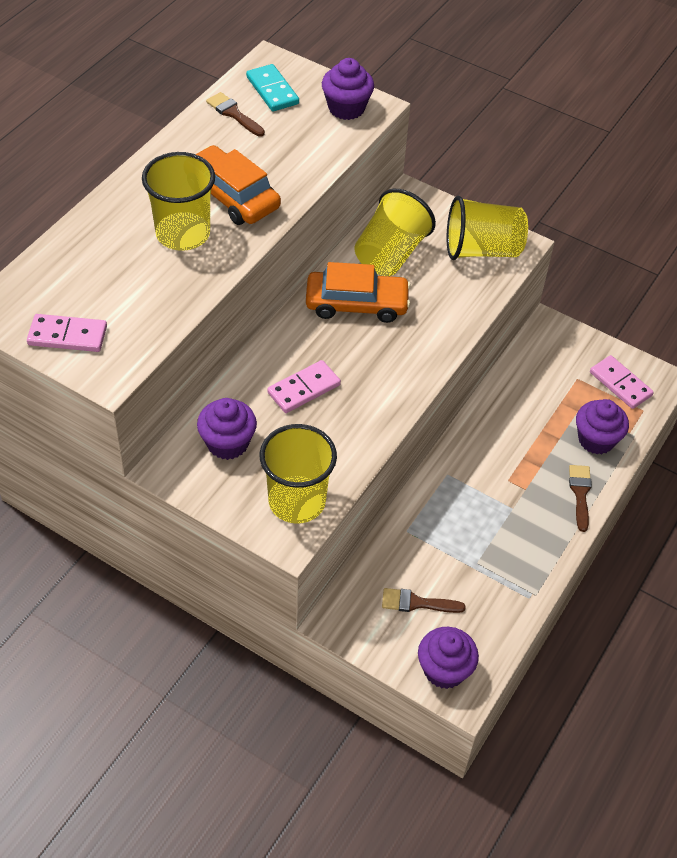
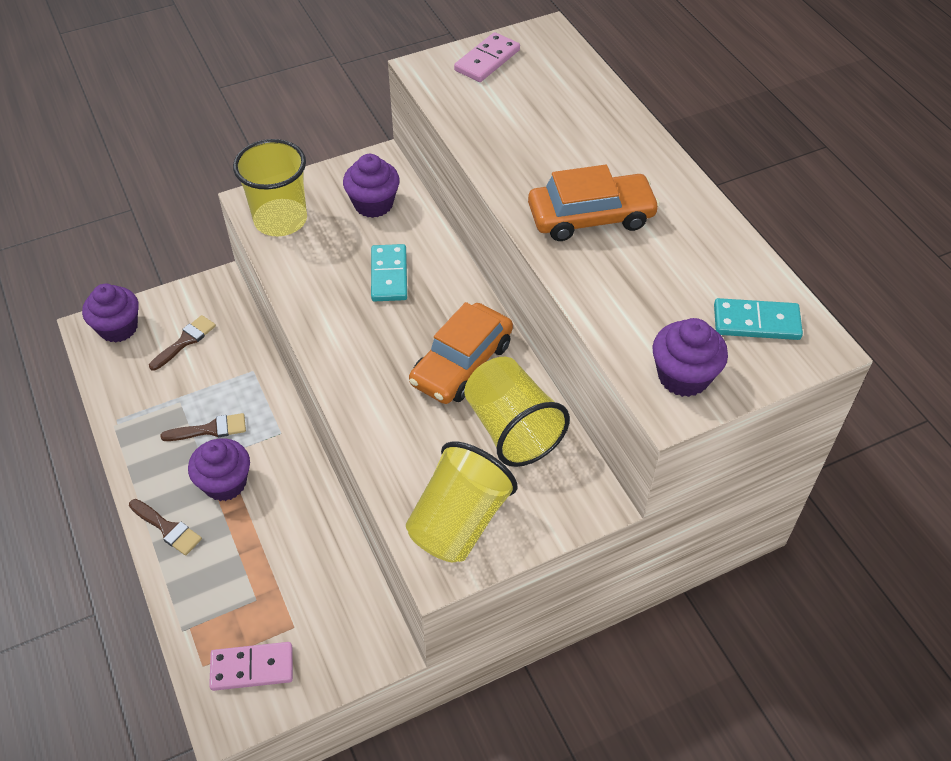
camera: 125 degrees right, 0 degrees up
(183, 234) = (560, 164): yellow cup -> none
(233, 114) = (729, 271): brown brush -> brown brush (210, 429)
(303, 389) = (389, 275): pink domino -> turquoise domino
(596, 440) = (209, 588): purple cupcake -> purple cupcake (225, 483)

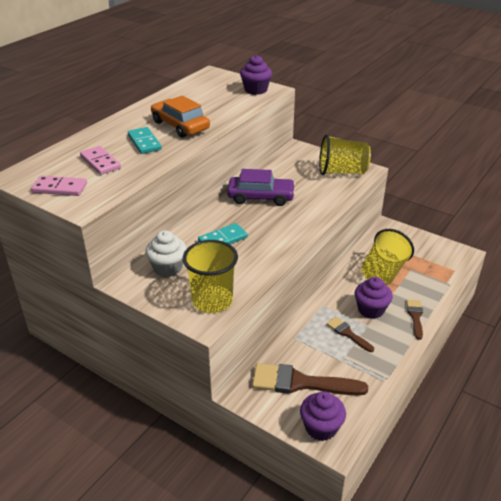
camera: 120 degrees left, 15 degrees down
(185, 341) = (300, 383): brown brush -> brown brush, size x1.88
(252, 667) = (437, 256): pink domino -> pink domino (100, 162)
(373, 204) = (168, 268): purple cupcake -> white cupcake
(461, 363) = (261, 197): orange car -> purple car
(512, 429) = (283, 174): yellow cup -> yellow cup (383, 273)
(756, 322) = (211, 83): turquoise domino -> turquoise domino (144, 142)

